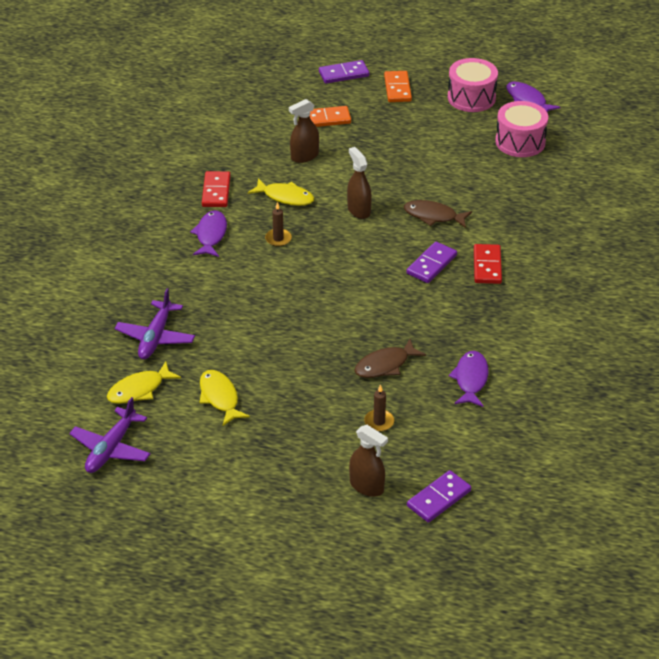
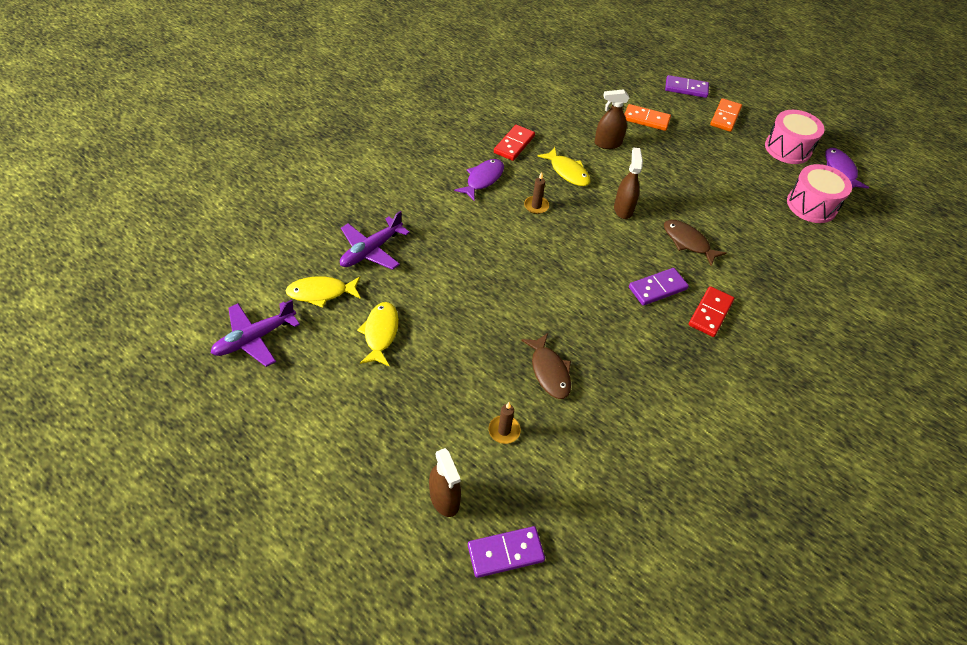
camera: 25 degrees right, 10 degrees up
(385, 365) = (549, 371): brown fish -> brown fish turned 105 degrees counterclockwise
(470, 379) = (623, 427): purple fish -> none

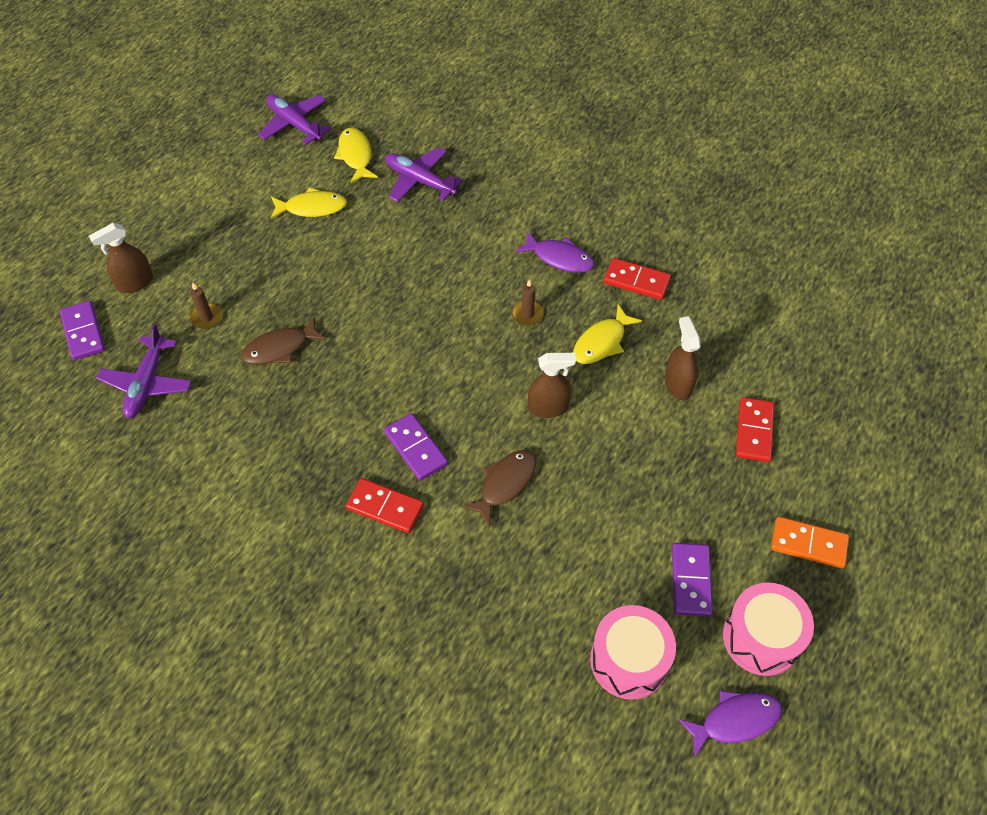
camera: 85 degrees right, 5 degrees up
(580, 487) = (147, 383): none -> purple plane
(646, 119) = (754, 431): orange domino -> red domino
(686, 88) = (861, 487): purple domino -> purple domino (690, 581)

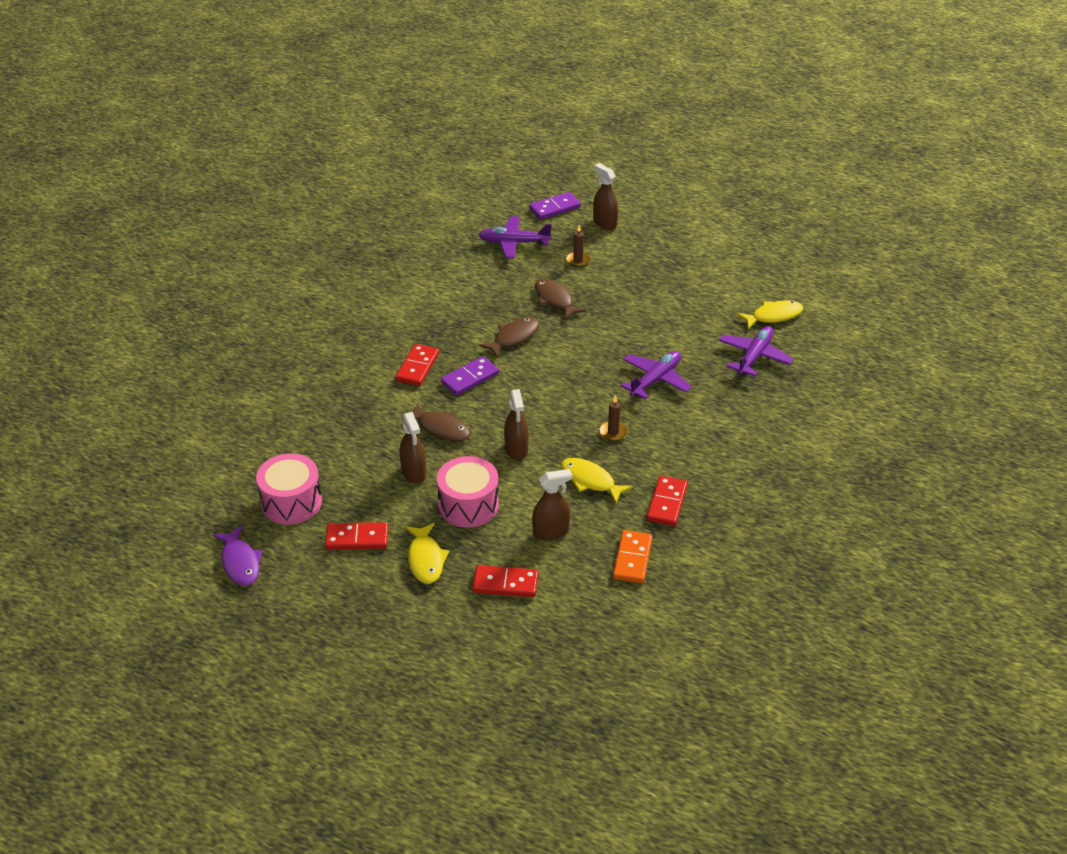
camera: 85 degrees right, 15 degrees down
(294, 124) = (800, 277): purple plane -> purple plane (655, 380)
(312, 208) = (704, 299): yellow fish -> yellow fish (426, 559)
(345, 397) = (514, 337): none -> brown fish
(559, 258) = (683, 450): purple fish -> none
(581, 516) = (414, 473): none -> brown spray bottle
(690, 581) = (357, 538): purple domino -> red domino
(761, 637) = (307, 581): pink drum -> pink drum (468, 505)
(808, 544) = (392, 616): orange domino -> orange domino (632, 559)

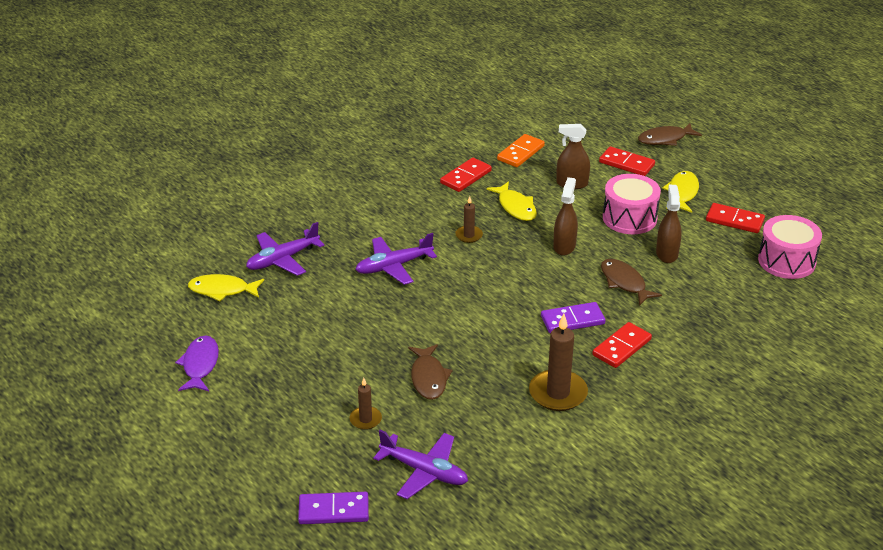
camera: 155 degrees left, 5 degrees down
(240, 563) = (839, 230): purple fish -> purple fish (200, 365)
(451, 317) = (558, 393): none -> brown candle
(514, 337) = (502, 348): brown fish -> brown fish (665, 139)
(604, 223) = (290, 464): brown spray bottle -> none

